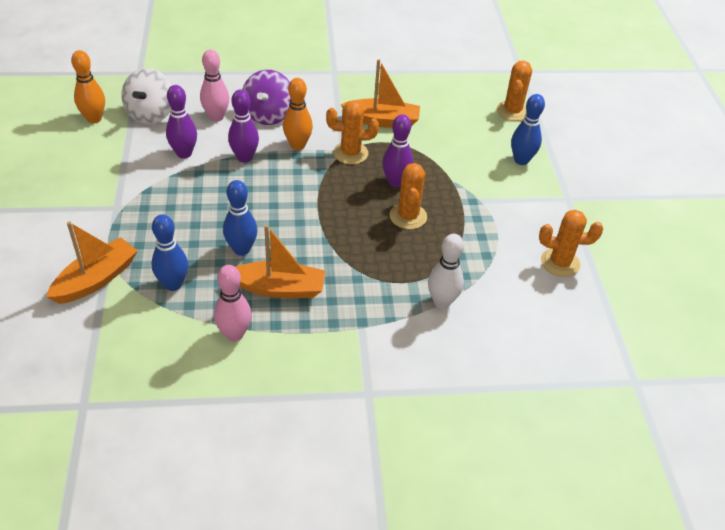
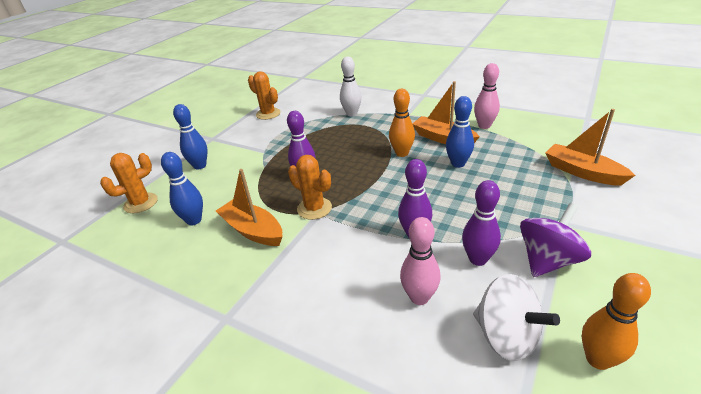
camera: 140 degrees left, 10 degrees down
(96, 279) = (582, 172): orange boat -> orange boat turned 60 degrees clockwise
(151, 114) = (506, 336): white spinning top -> white spinning top turned 90 degrees clockwise
(173, 284) = (519, 156): blue bowling pin -> blue bowling pin (194, 220)
(268, 115) = (356, 278): purple spinning top -> purple spinning top (548, 260)
(297, 145) = (354, 231): orange bowling pin -> orange bowling pin (402, 153)
(408, 216) = (322, 154): orange cactus -> none

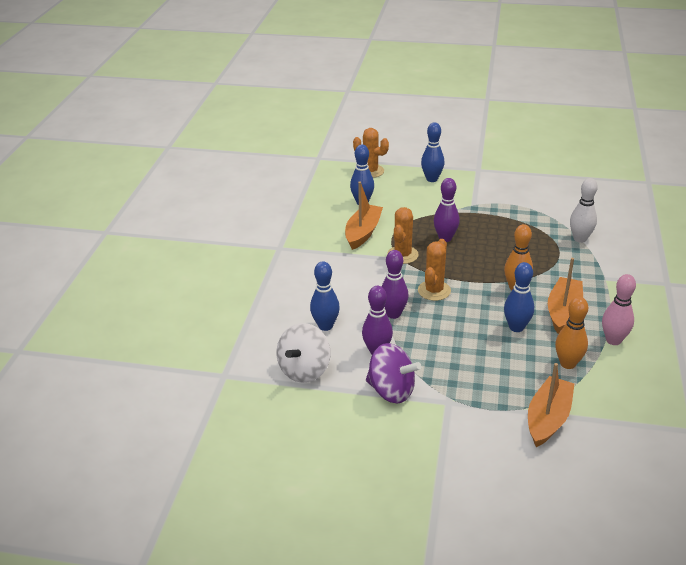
camera: 70 degrees right, 0 degrees up
(268, 114) = (544, 185): orange cactus -> orange cactus (434, 290)
(419, 297) = (325, 326): pink bowling pin -> blue bowling pin
(598, 359) = (298, 413): orange bowling pin -> orange bowling pin (567, 363)

